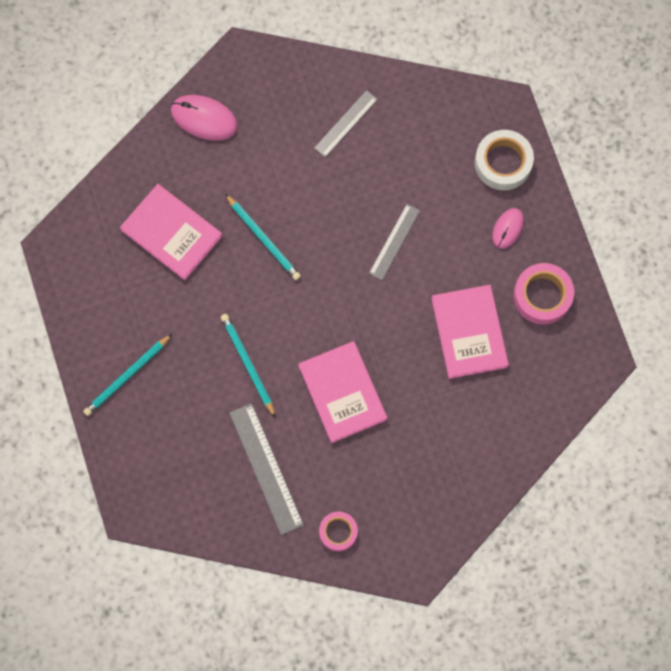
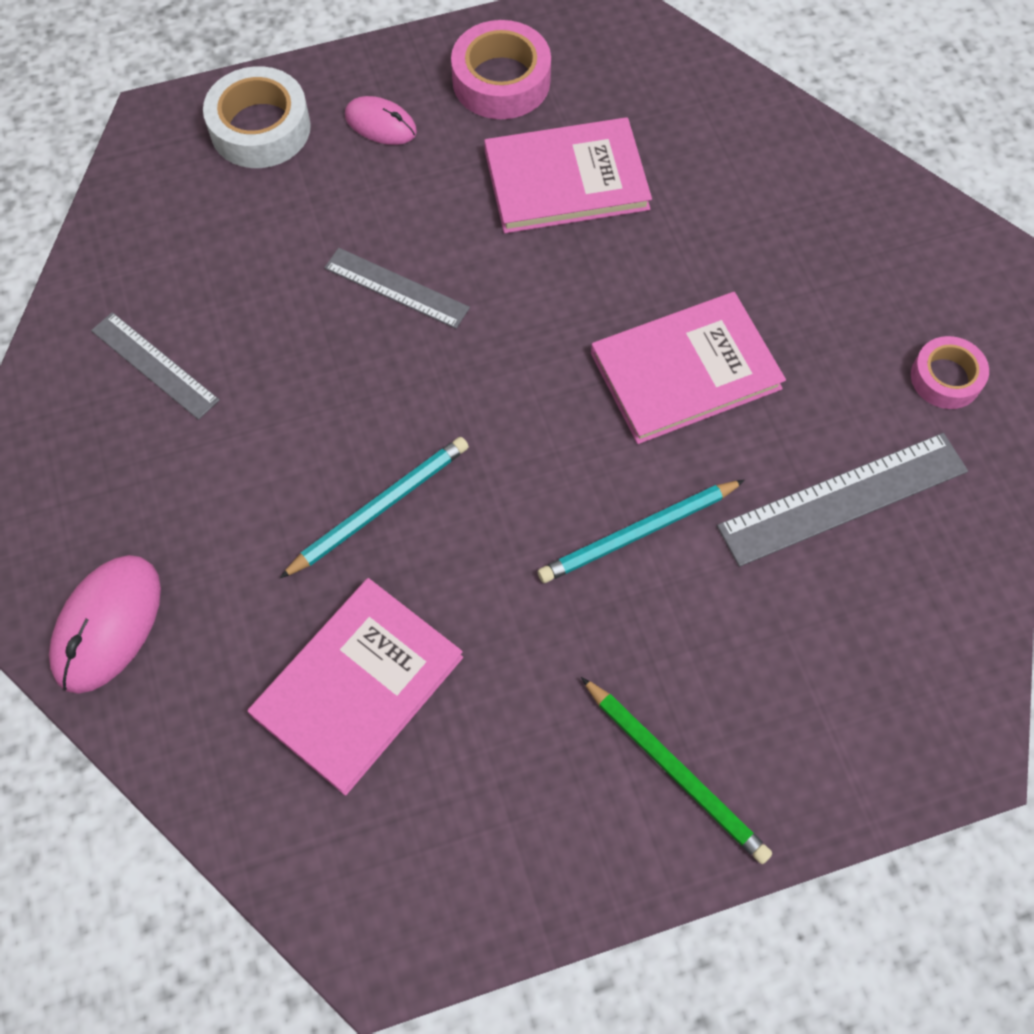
camera: 90 degrees left, 10 degrees down
(127, 376) = (676, 771): turquoise pencil -> green pencil

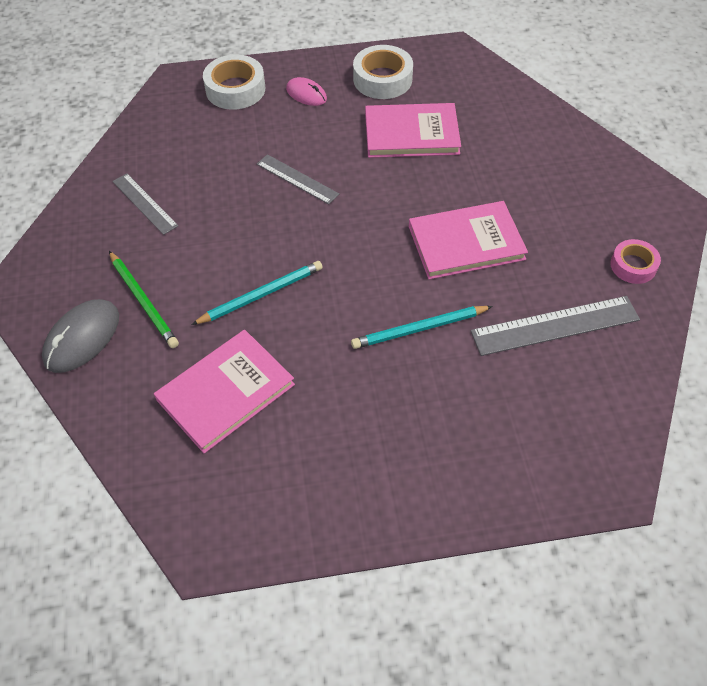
camera: 10 degrees right, 10 degrees down
(107, 625) = (82, 338): pink mouse -> grey mouse
(501, 81) = (382, 79): pink tape -> white tape
(676, 771) = (418, 469): green pencil -> green pencil (143, 301)

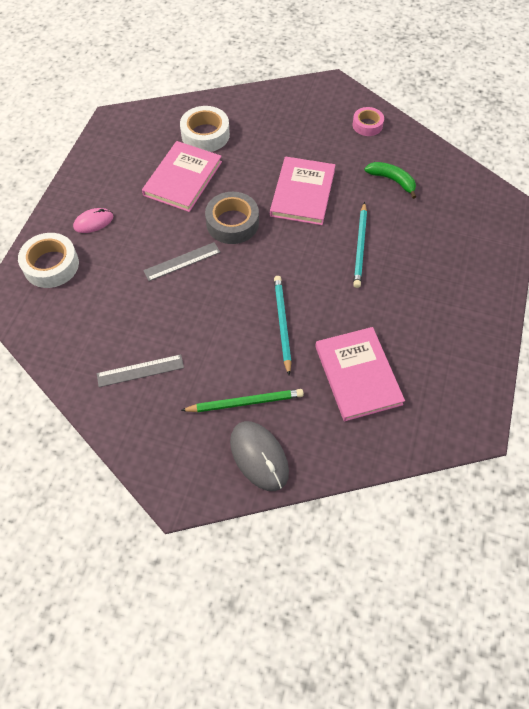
camera: 65 degrees left, 5 degrees up
(376, 198) = (232, 223): none -> grey tape
(382, 79) = (113, 171): white tape -> white tape (205, 135)
(555, 325) = (392, 180): grey ruler -> green banana

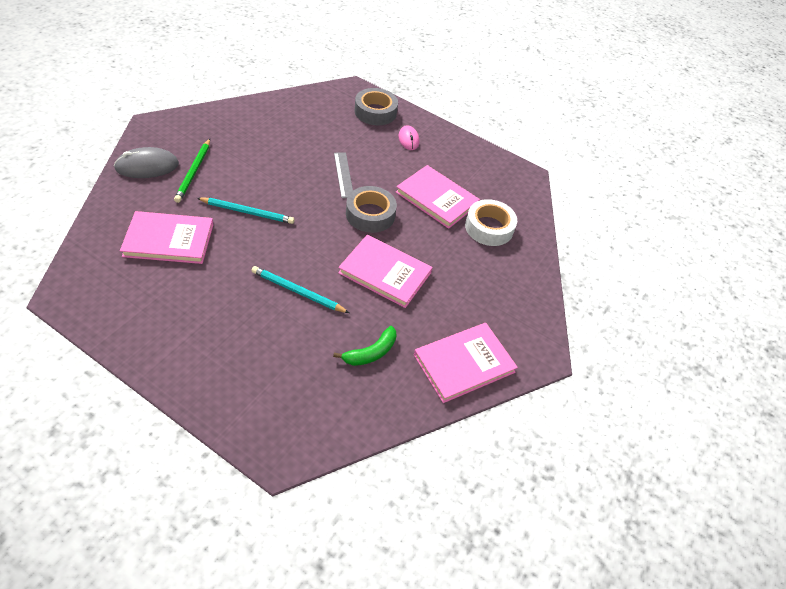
camera: 100 degrees right, 10 degrees down
(51, 265) = (375, 112): white tape -> grey tape
(140, 370) = (257, 131): grey ruler -> none
(367, 125) = (464, 364): pink tape -> pink book

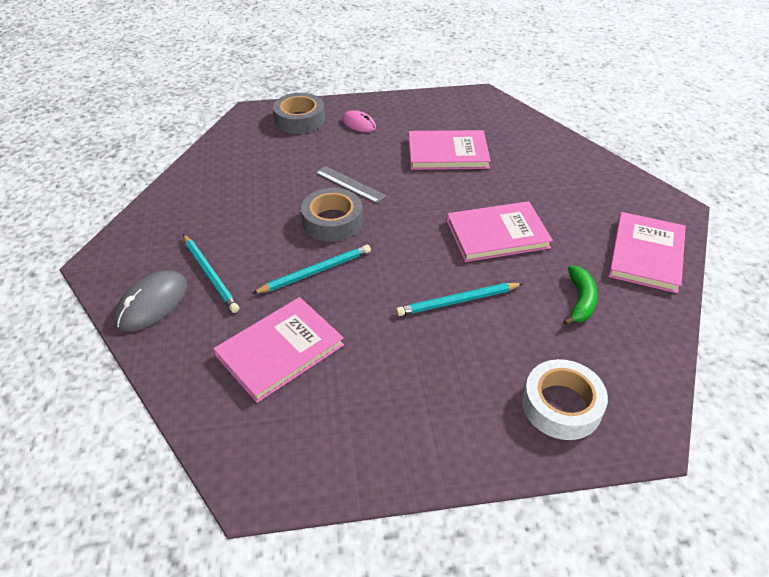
camera: 35 degrees left, 5 degrees down
(194, 172) = (210, 275): green pencil -> turquoise pencil
(370, 214) = (418, 199): grey tape -> grey tape (332, 221)
(489, 228) = (514, 148): white tape -> white tape (561, 405)

